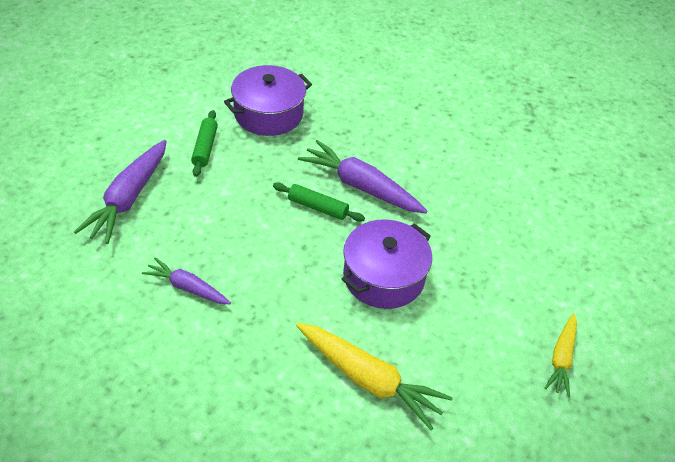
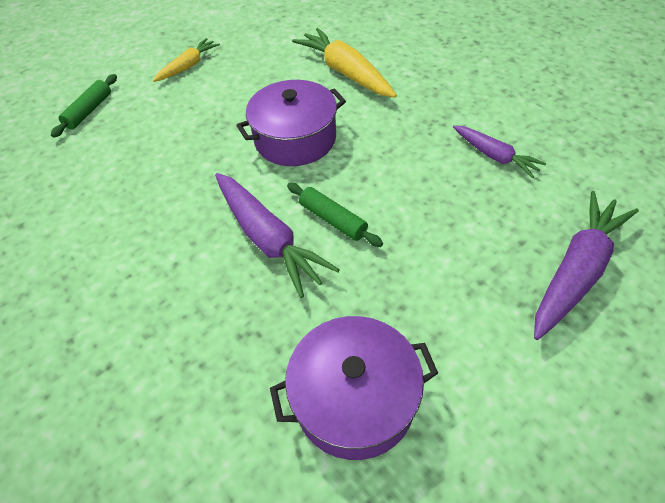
camera: 155 degrees left, 5 degrees up
(205, 148) = (469, 341): green rolling pin -> green rolling pin (89, 111)

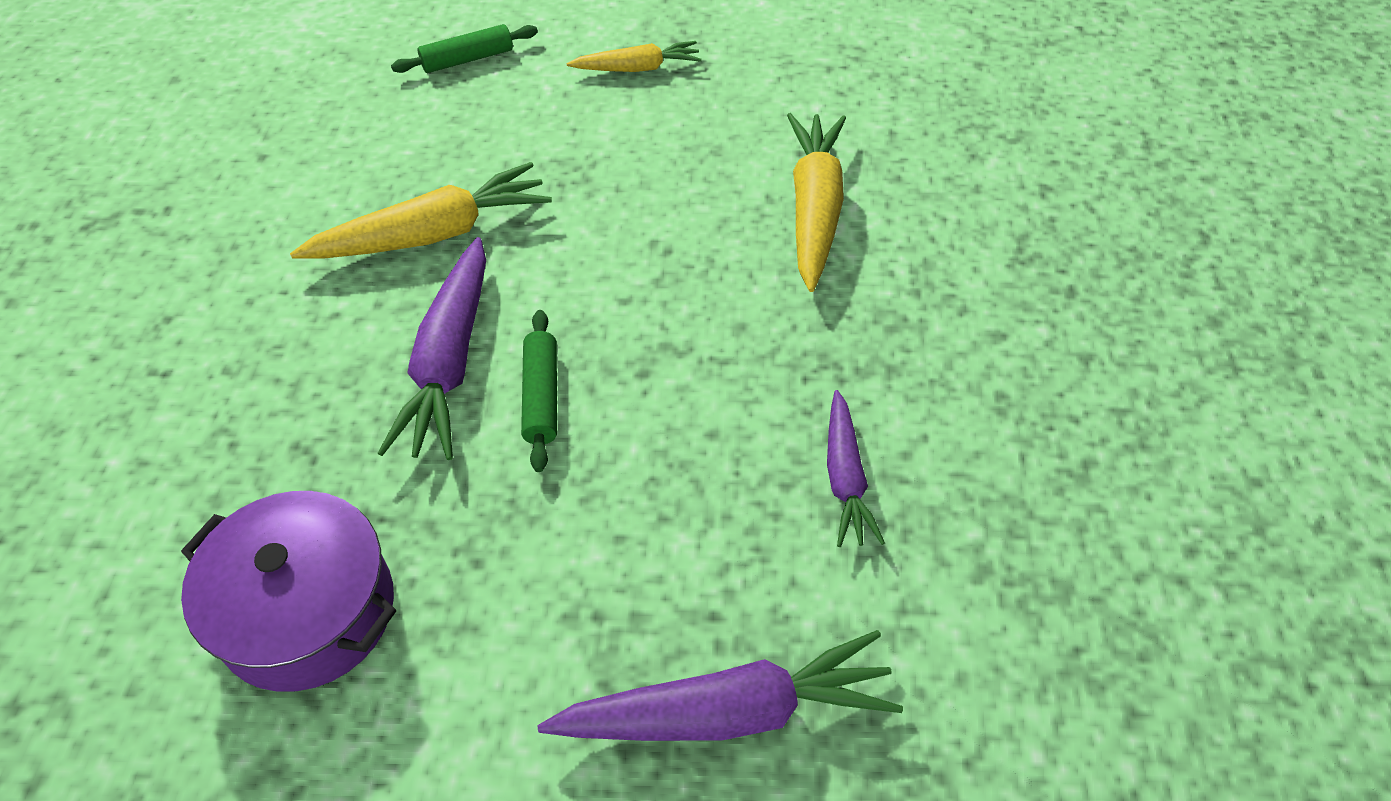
camera: 40 degrees right, 0 degrees up
(179, 193) = (433, 234): none -> yellow carrot
(295, 139) = (633, 259): purple pot -> none

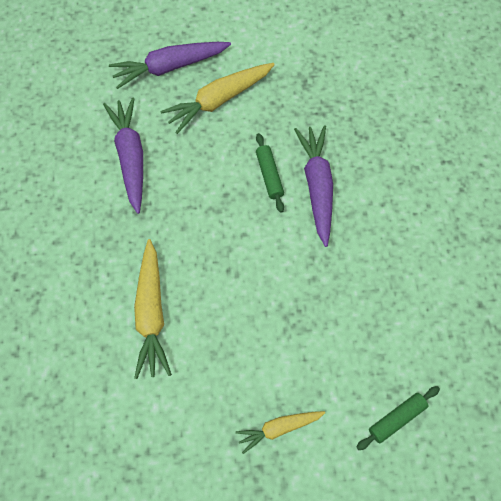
camera: 170 degrees right, 15 degrees up
(308, 611) = (328, 77): purple pot -> none
(433, 234) = (356, 261): yellow carrot -> yellow carrot (218, 100)
(845, 478) = (130, 157): purple carrot -> purple carrot, size x1.66

